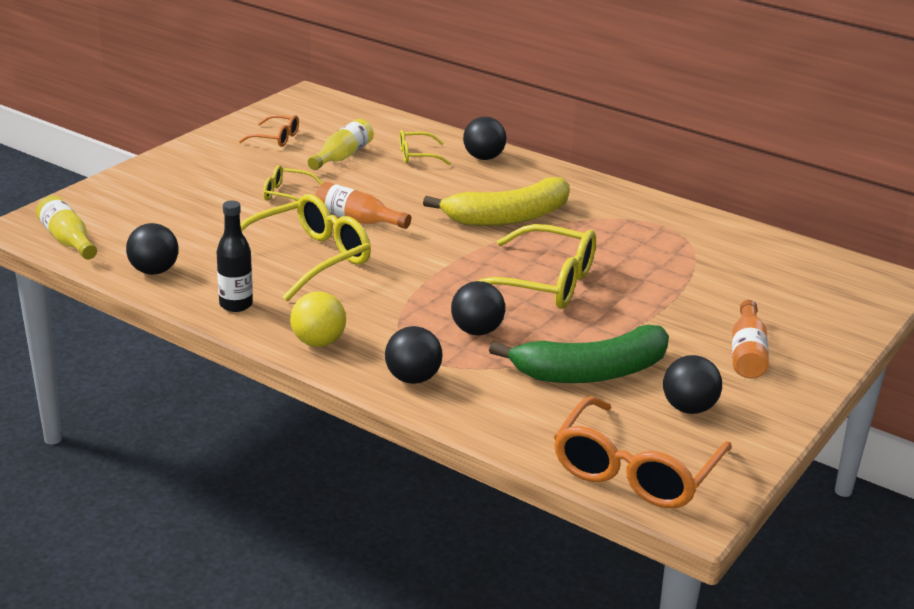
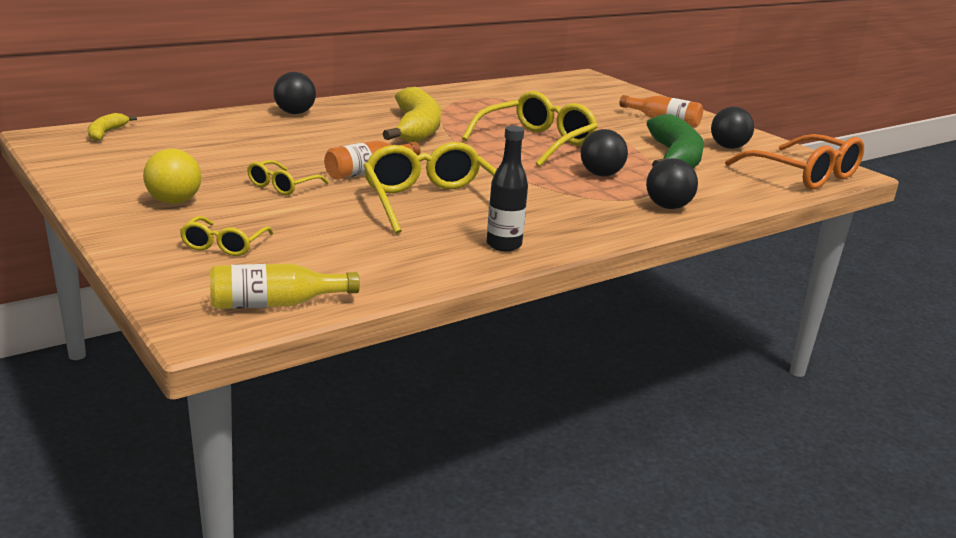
camera: 70 degrees left, 5 degrees down
(154, 271) = (400, 269): black ball -> none
(276, 138) = (137, 167): orange glasses -> none
(318, 342) = (594, 226): yellow ball -> yellow ball (174, 202)
(338, 109) = (106, 133): none -> yellow banana
(342, 156) = (223, 152): yellow bottle -> none
(417, 155) = (260, 129): yellow glasses -> yellow glasses (224, 245)

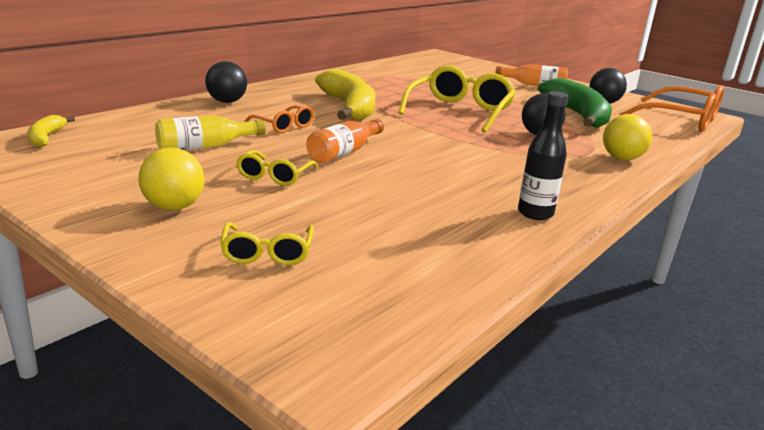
camera: 15 degrees left, 0 degrees up
(276, 304) = (384, 321): yellow bottle -> yellow bottle (206, 146)
(331, 142) = (284, 126): none -> orange glasses
(432, 202) = (429, 177): yellow glasses -> none
(667, 207) = (621, 158): black ball -> yellow ball

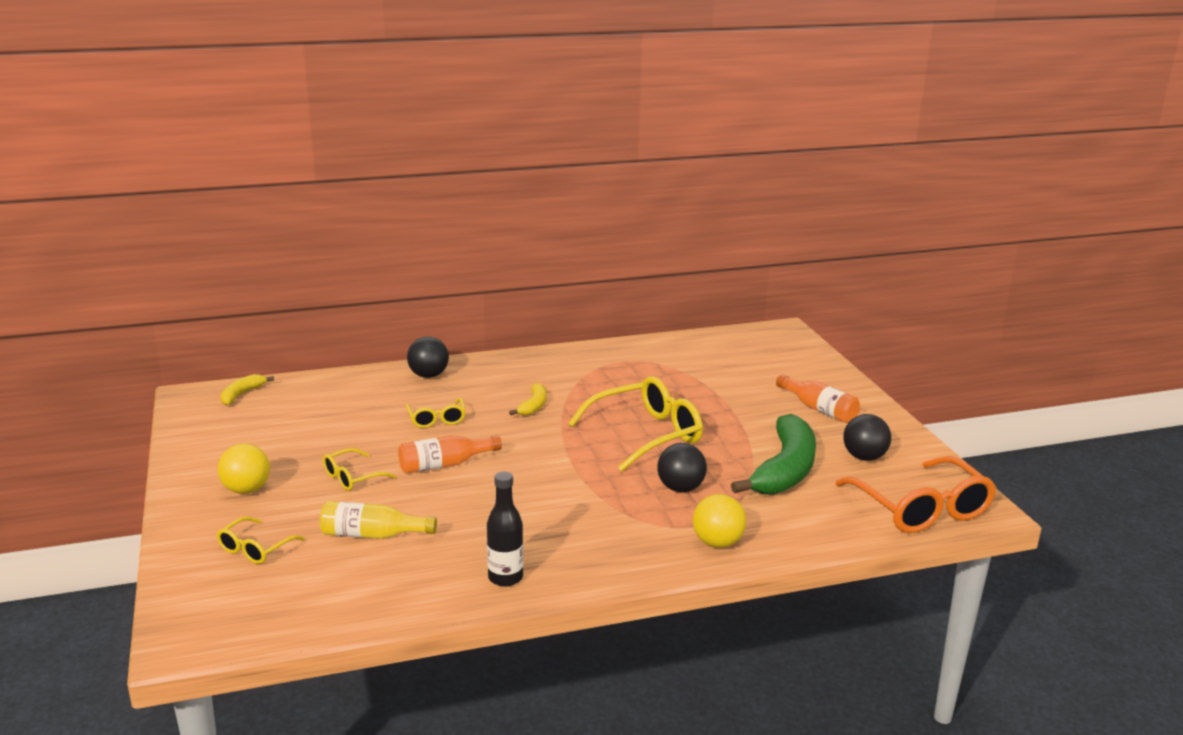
camera: 35 degrees right, 0 degrees up
(206, 146) = (342, 431): yellow bottle -> yellow bottle (372, 535)
(284, 126) = (436, 419): orange glasses -> yellow glasses
(349, 108) = (533, 406): yellow banana -> yellow banana, size x0.46

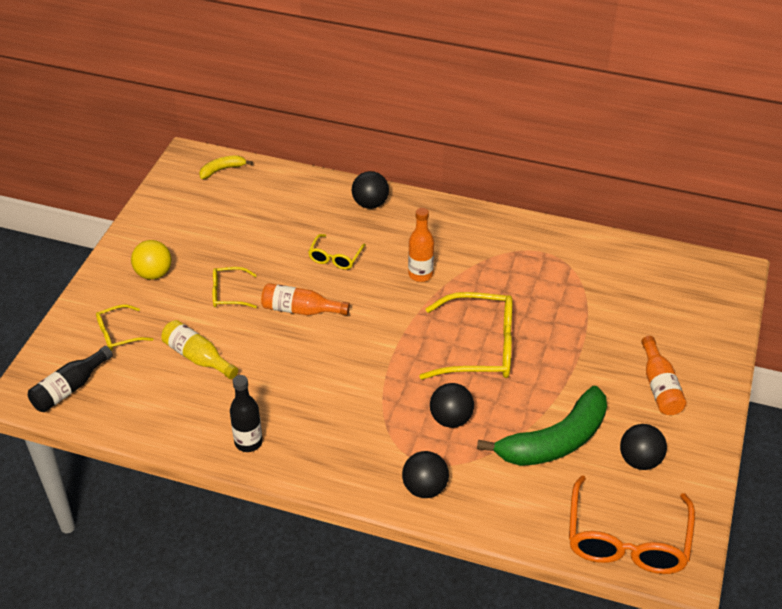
camera: 35 degrees right, 20 degrees up
(241, 614) = (69, 388): none -> black bottle
(533, 406) = (420, 274): yellow banana -> orange bottle
(717, 543) = (425, 488): yellow ball -> black ball

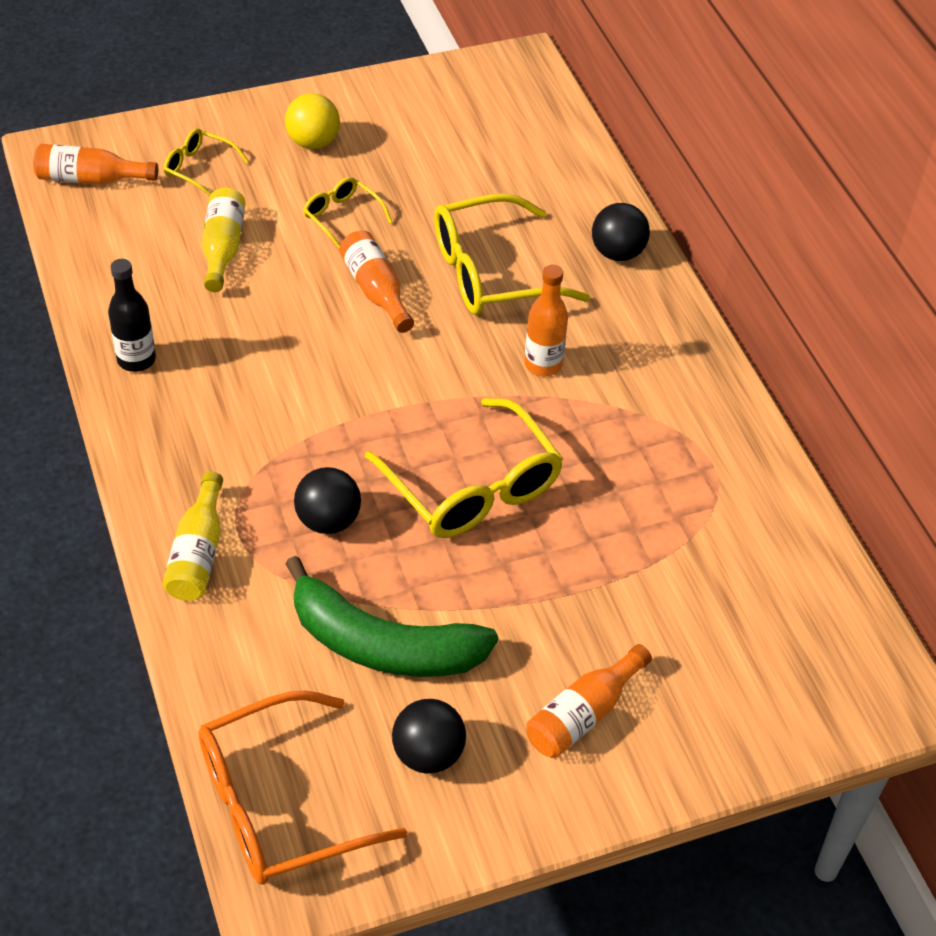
camera: 50 degrees right, 5 degrees up
(69, 388) = (91, 179): black bottle -> orange bottle
(222, 170) = (533, 99): yellow banana -> none
(335, 257) = (491, 273): yellow glasses -> yellow glasses, size x1.97
(425, 488) = (198, 553): black ball -> yellow bottle

